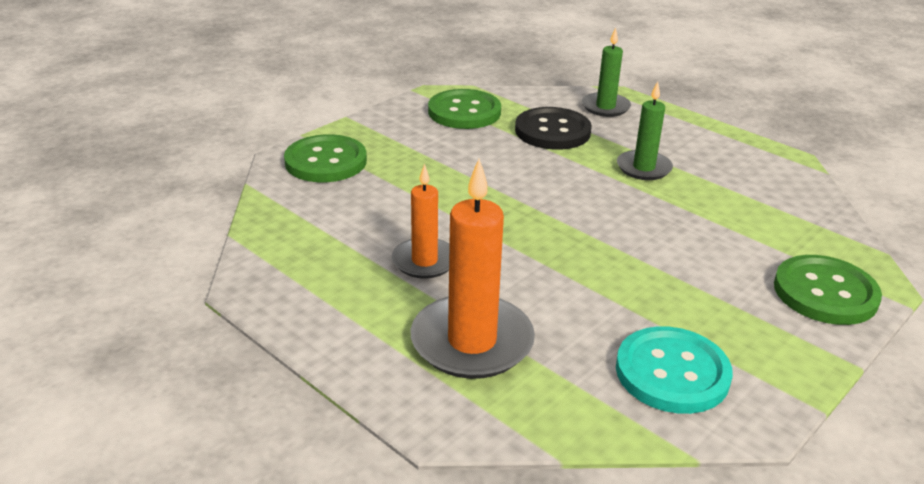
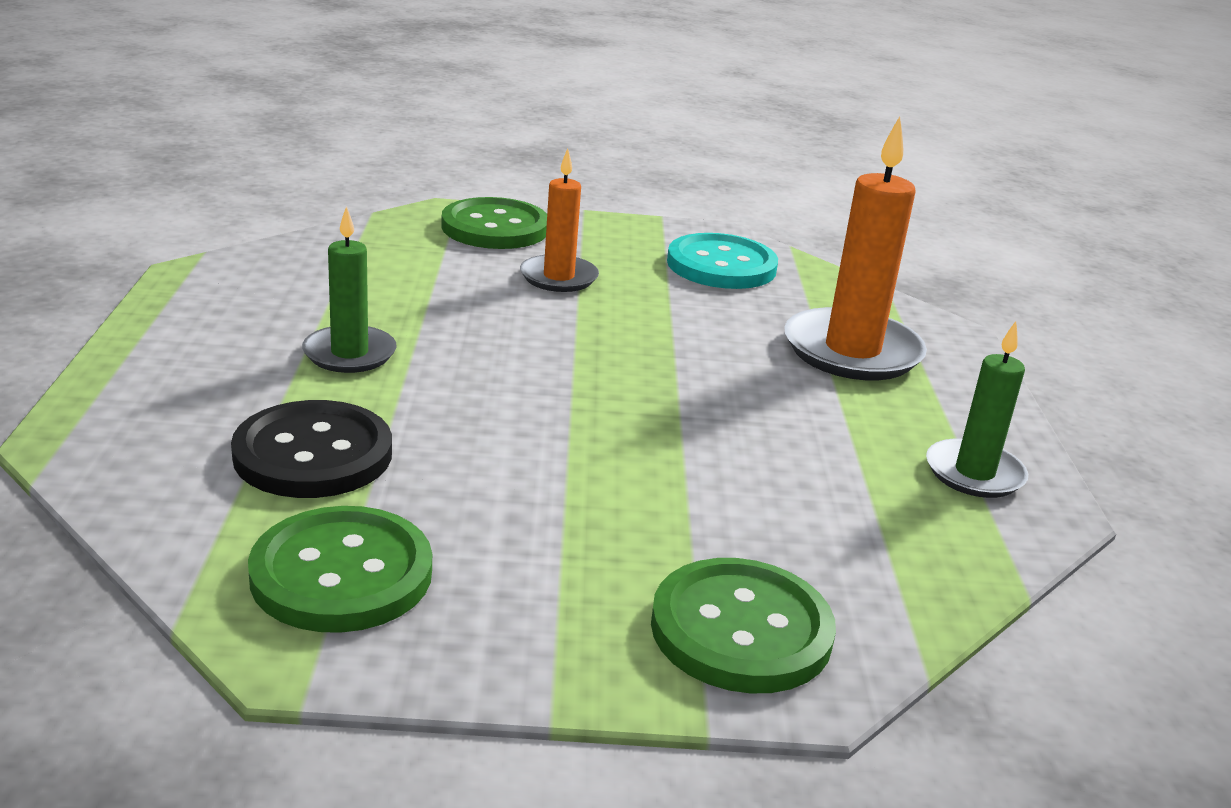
camera: 135 degrees left, 5 degrees down
(424, 261) = (799, 422): orange candle -> orange candle (558, 277)
(605, 107) = (142, 436): green candle -> green candle (974, 473)

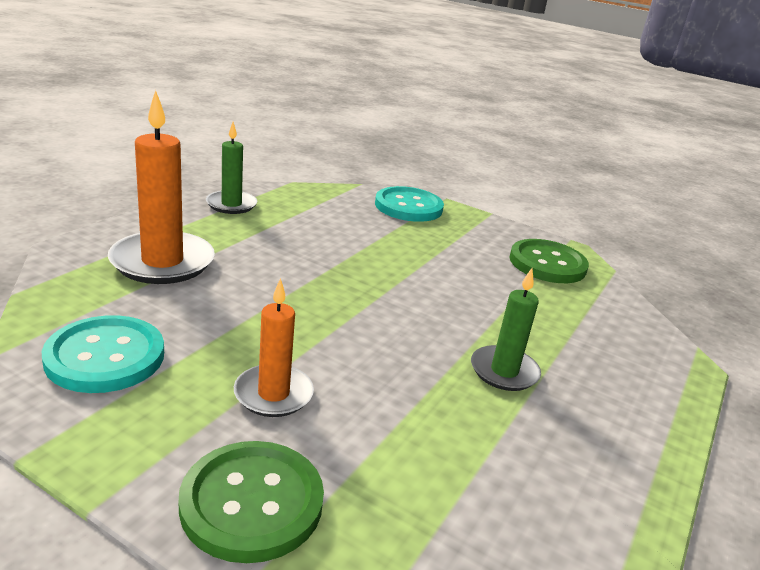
camera: 150 degrees left, 0 degrees up
(313, 454) = (547, 312): black button -> none
(741, 630) = (408, 207): green button -> turquoise button

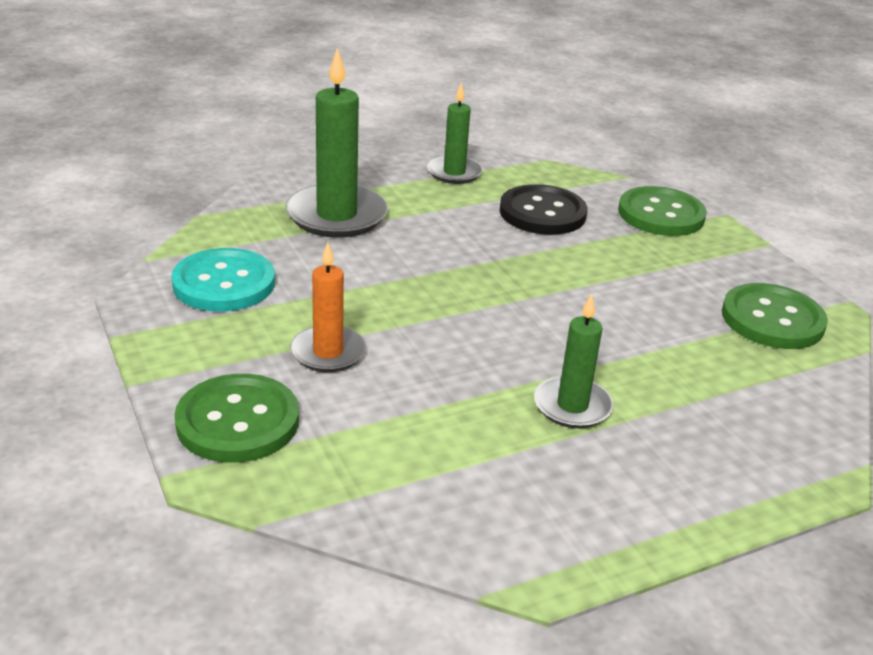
camera: 35 degrees right, 5 degrees up
(162, 262) = (336, 216): orange candle -> green candle
(329, 223) = (542, 213): none -> black button
(408, 207) = (661, 214): turquoise button -> green button

